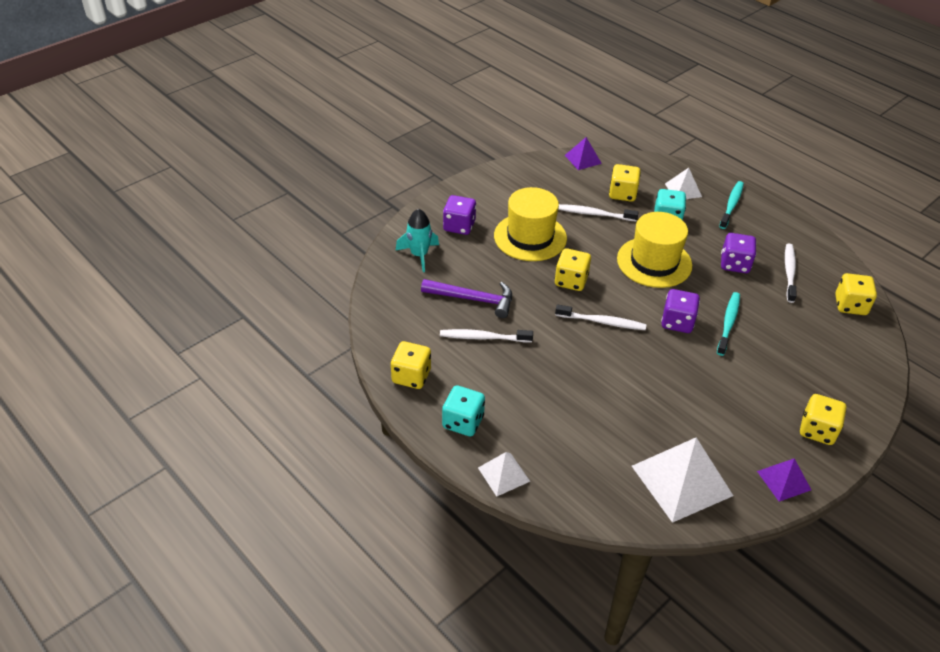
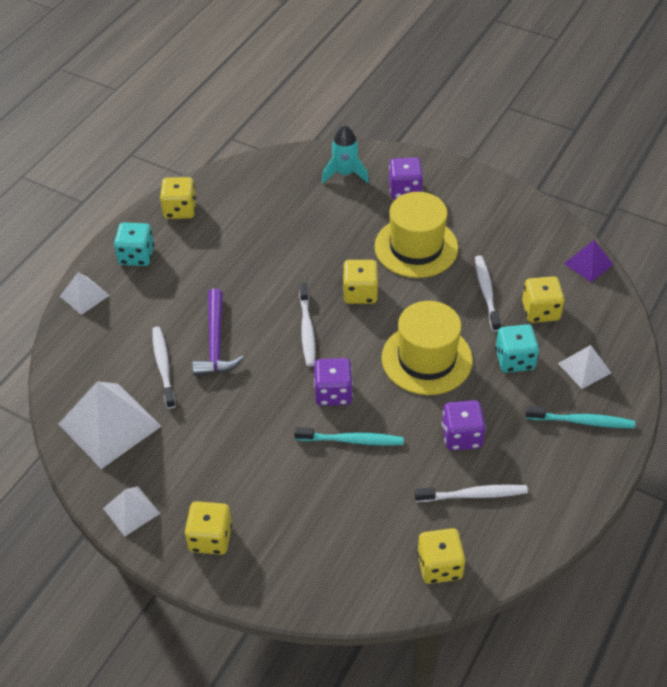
camera: 75 degrees right, 5 degrees up
(473, 299) = (298, 226): purple hammer -> purple hammer (215, 343)
(483, 337) = (248, 245): white toothbrush -> white toothbrush (163, 366)
(783, 480) = (131, 511): purple pyramid -> white pyramid

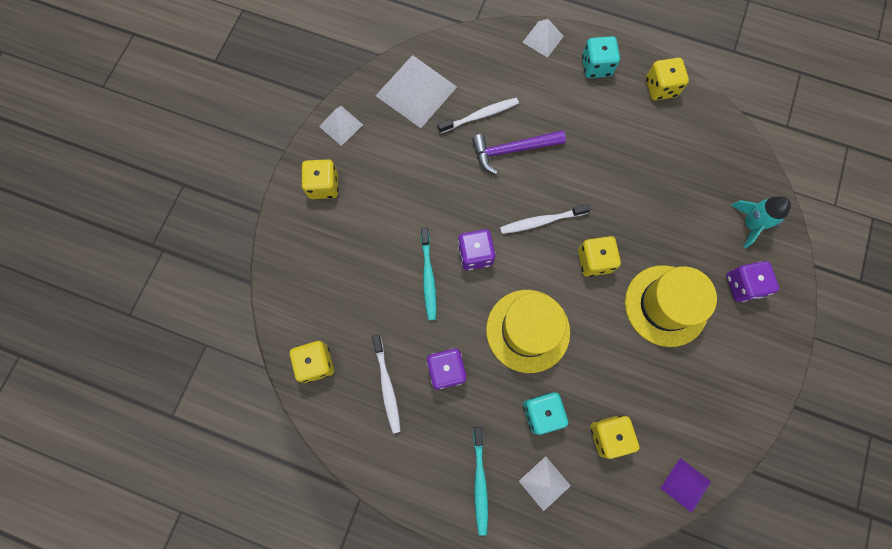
camera: 80 degrees right, 25 degrees up
(486, 292) = (621, 380): white toothbrush -> none

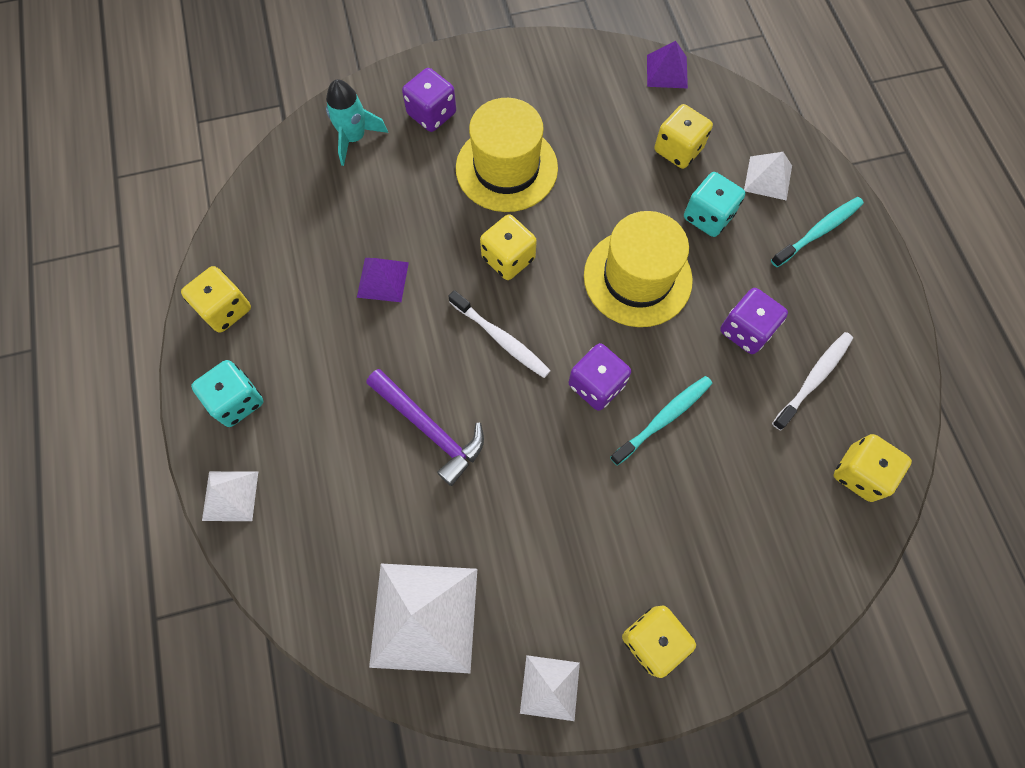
camera: 125 degrees left, 5 degrees down
(480, 116) = (406, 501): white toothbrush -> none
(626, 180) = (382, 279): none -> purple pyramid

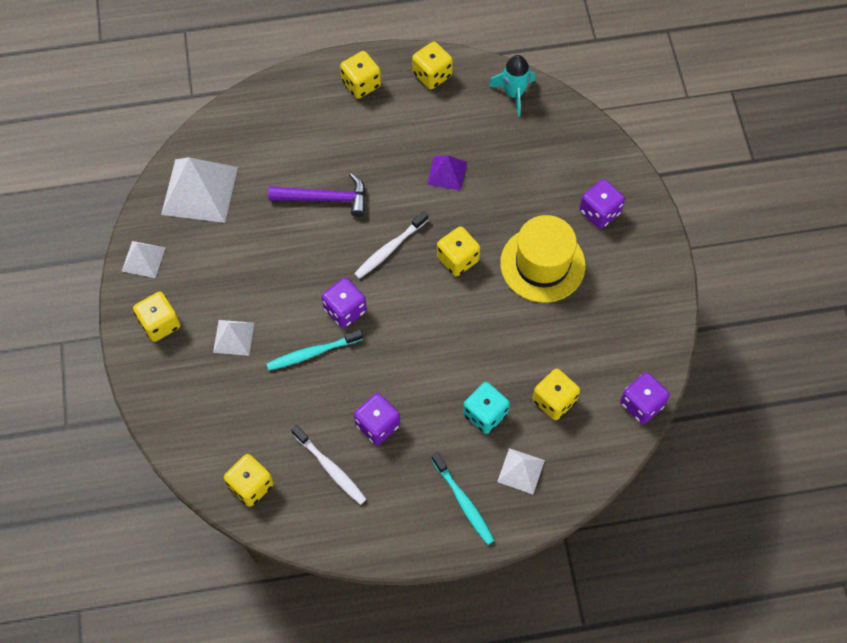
camera: 95 degrees right, 5 degrees down
(230, 496) = (295, 82): white pyramid -> white pyramid (233, 337)
(237, 401) = (361, 84): turquoise dice -> yellow dice
(354, 138) = (578, 156): turquoise rocket -> turquoise rocket (514, 94)
(429, 429) = (325, 199): purple hammer -> purple hammer turned 135 degrees counterclockwise
(637, 278) = (432, 351): yellow hat -> none
(663, 419) = (312, 353): turquoise toothbrush -> turquoise toothbrush turned 105 degrees clockwise
(667, 71) = (641, 404): purple pyramid -> purple dice

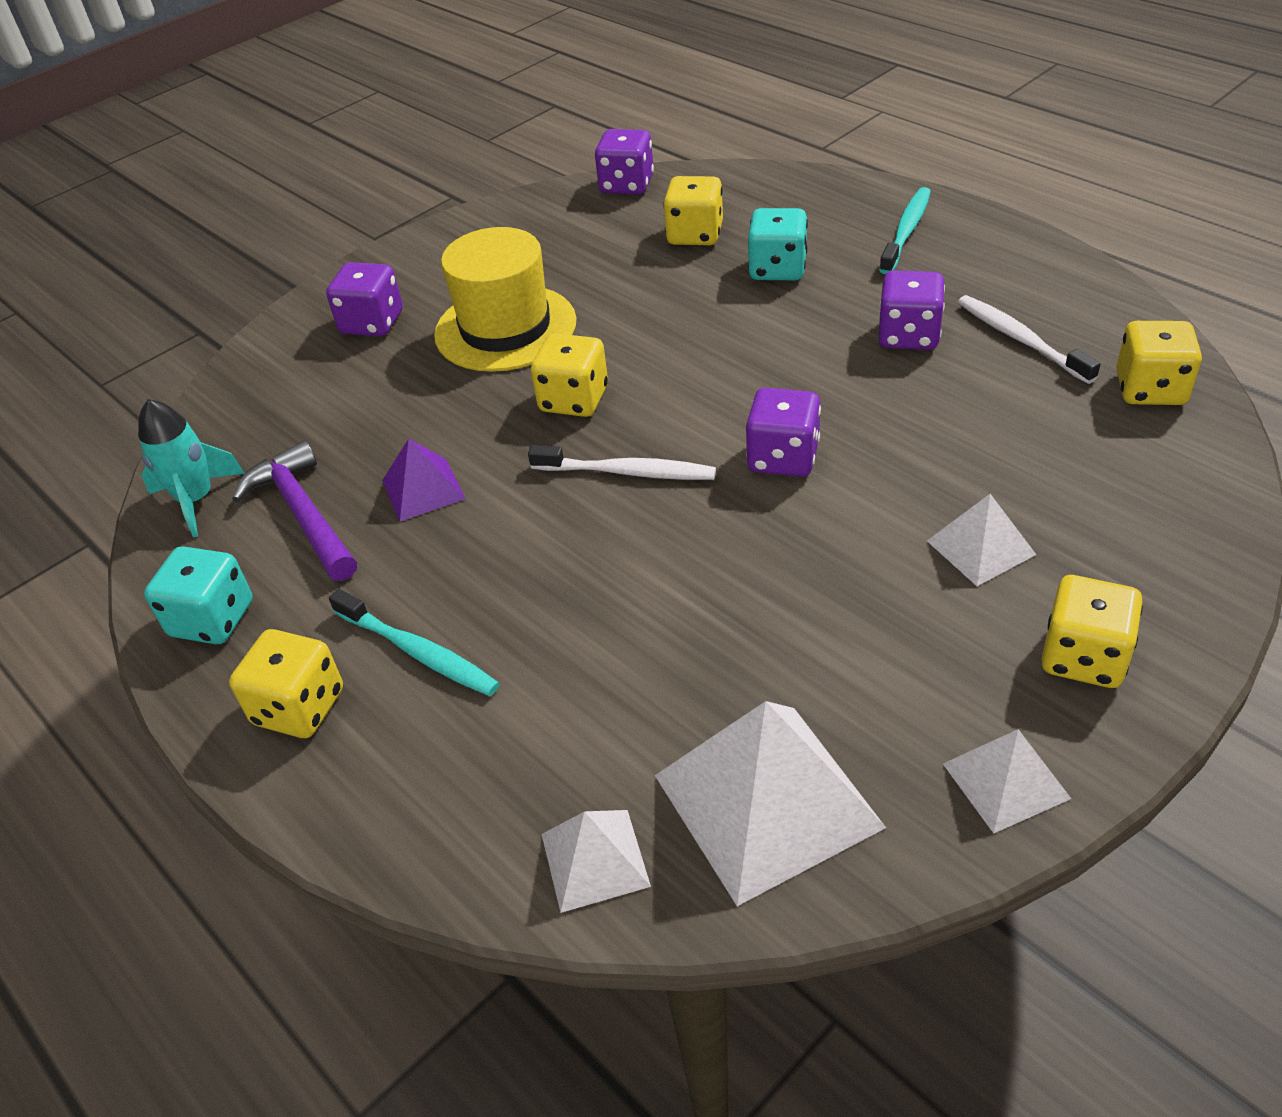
camera: 120 degrees left, 20 degrees down
(312, 353) = (891, 449): turquoise toothbrush -> turquoise toothbrush (418, 652)
(325, 199) = (606, 600): purple hammer -> purple hammer (304, 514)
(330, 468) = (1020, 339): white toothbrush -> white toothbrush turned 45 degrees counterclockwise
(432, 75) = (212, 619): yellow dice -> turquoise dice
(521, 471) = (813, 215): white pyramid -> white pyramid (595, 860)

